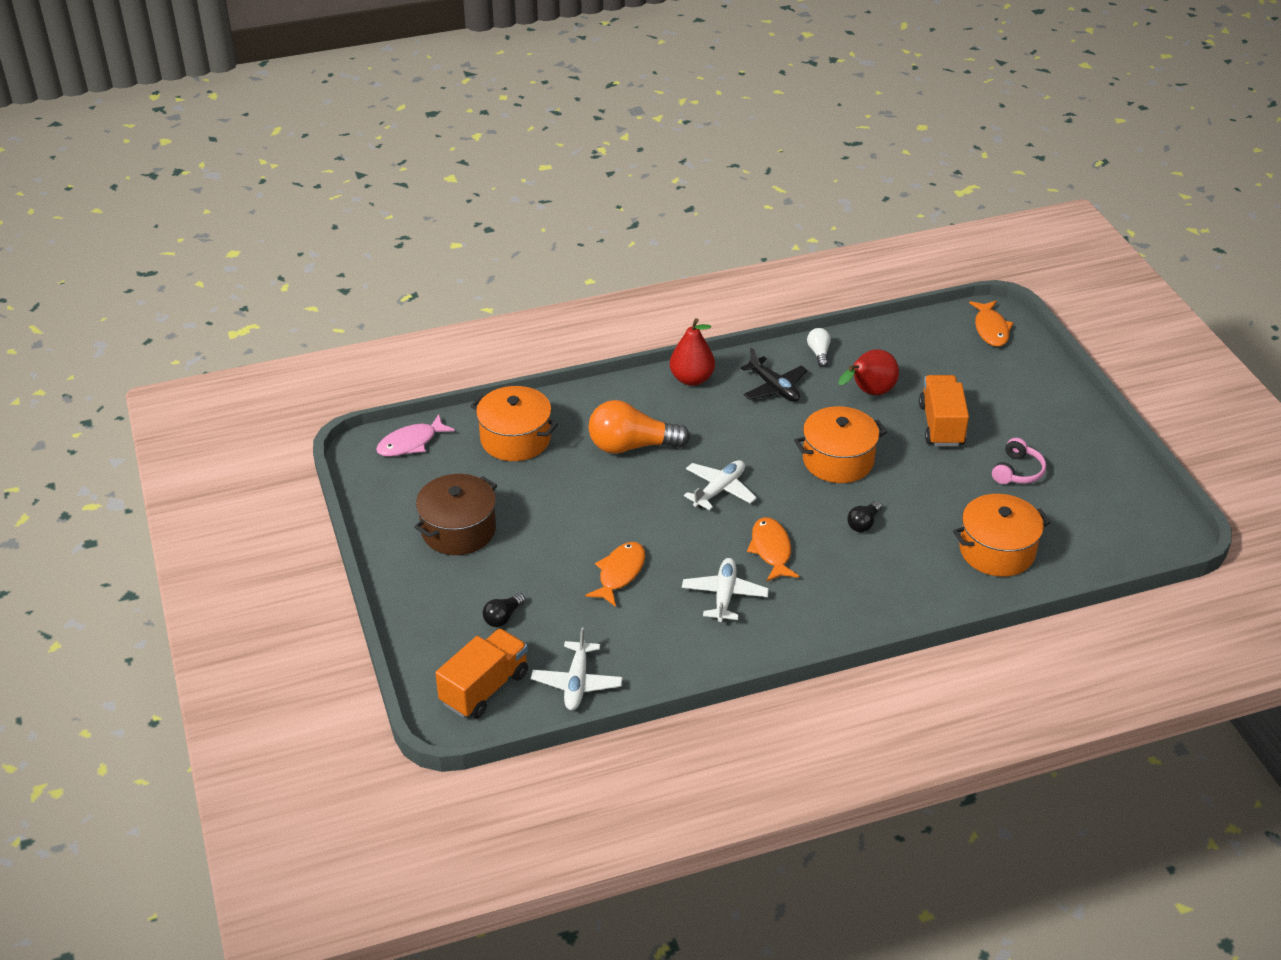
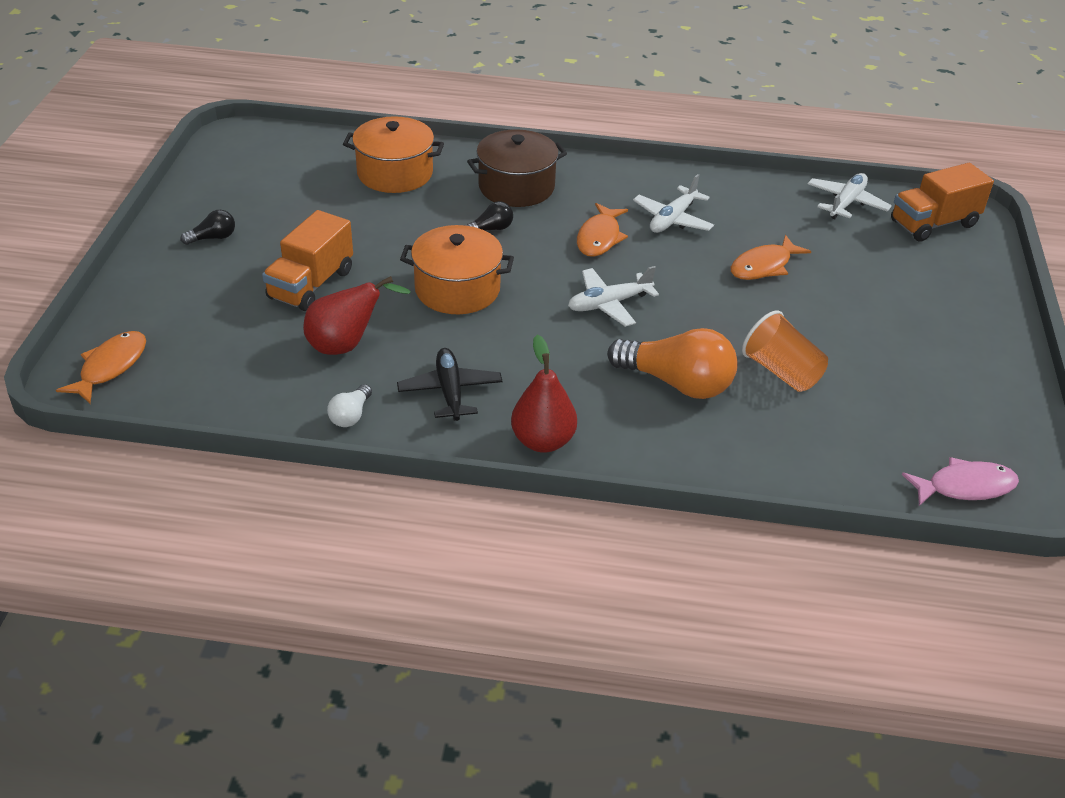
camera: 155 degrees left, 0 degrees up
(458, 530) = (925, 360): brown pot -> brown pot (516, 187)
(503, 617) = (899, 268): black light bulb -> black light bulb (213, 238)
(515, 439) = (820, 442): orange pot -> none
(562, 481) = (781, 372): none -> orange cup
(1017, 471) = (293, 221): pink headphones -> none

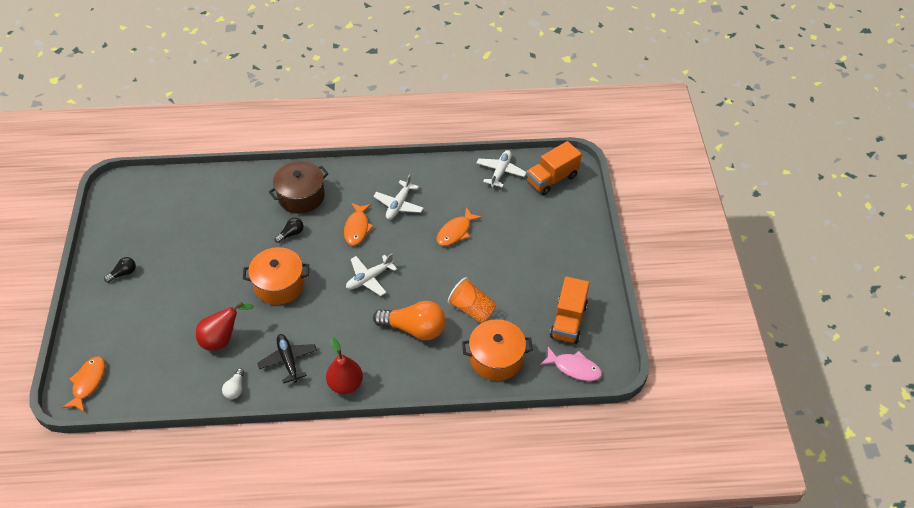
camera: 10 degrees left, 10 degrees up
(311, 284) = (192, 298): orange truck -> orange truck (568, 321)
(395, 173) = (224, 199): orange pot -> orange pot (496, 358)
(965, 487) = (574, 368): pink fish -> pink fish turned 45 degrees clockwise

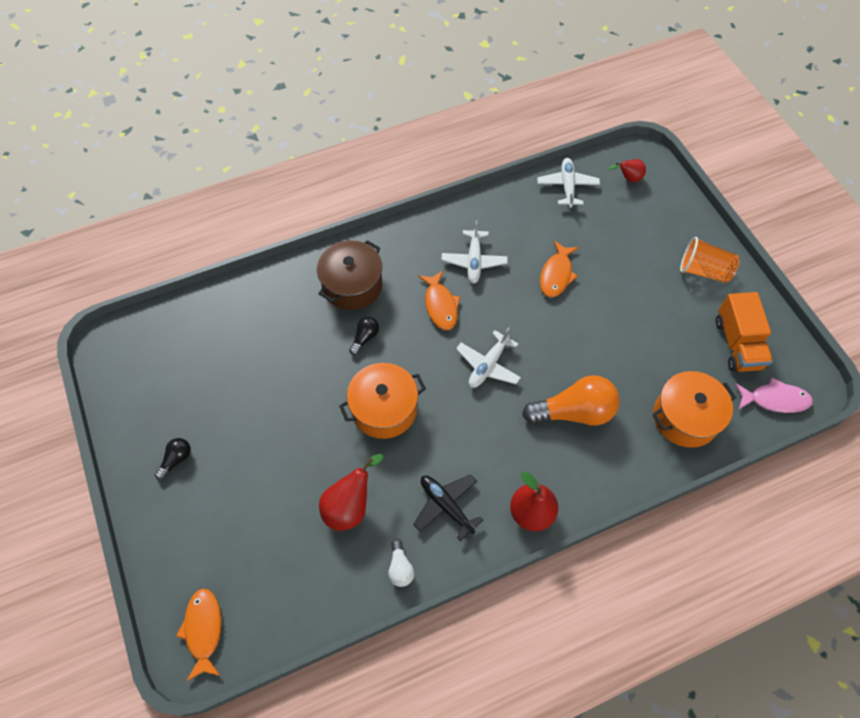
camera: 20 degrees left, 10 degrees up
(472, 309) = (625, 365): orange cup -> orange cup (703, 271)
(552, 179) = (628, 178): orange truck -> red pear

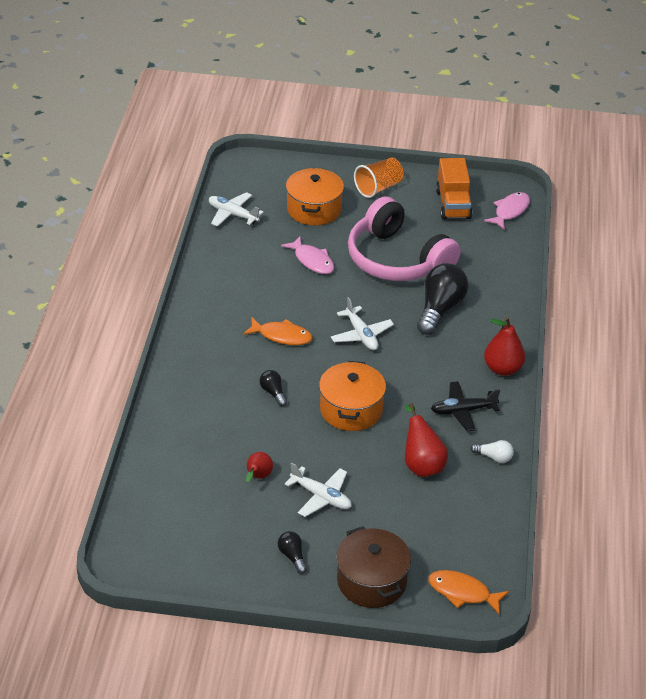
camera: 60 degrees left, 20 degrees down
(352, 285) = (213, 378): brown pot -> brown pot (372, 581)
(474, 261) = (256, 298): white plane -> white plane (321, 496)
(556, 275) = (312, 261): orange fish -> pink fish
(574, 412) = (440, 309): orange light bulb -> black light bulb
(615, 339) = (397, 259): none -> pink headphones
(628, 178) = (258, 180): red pear -> red pear (258, 477)
(685, 417) = (489, 258): orange pot -> orange pot (314, 209)
(737, 344) = (453, 204): orange truck -> orange truck turned 60 degrees clockwise

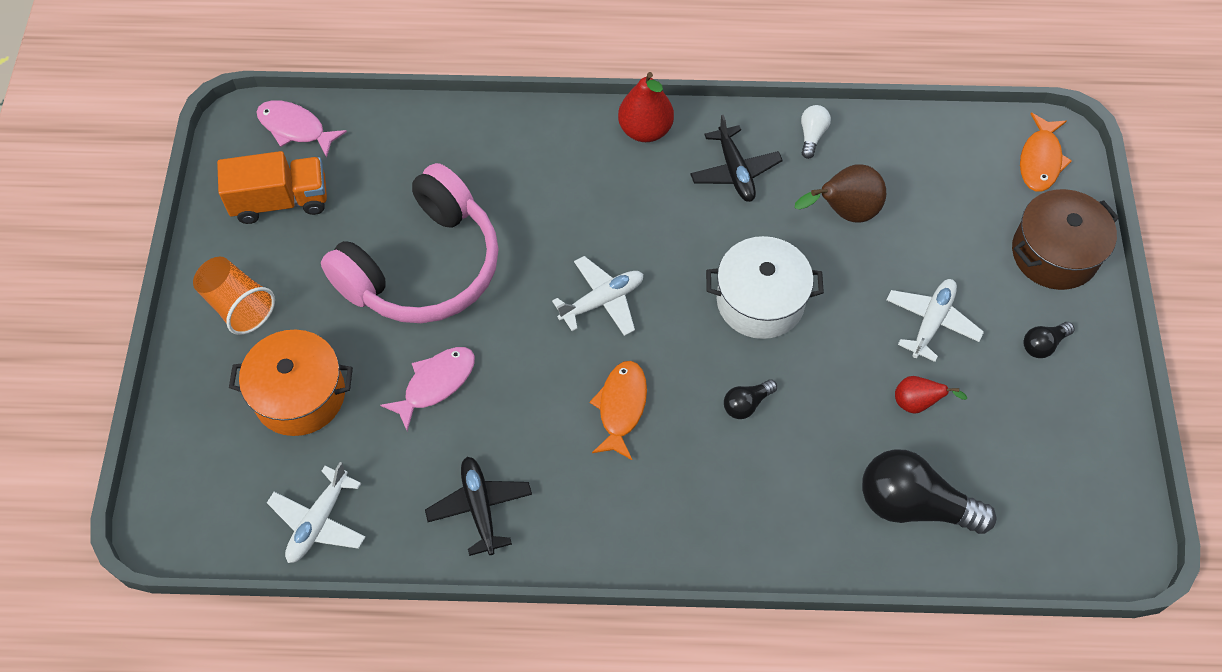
camera: 95 degrees left, 20 degrees up
(227, 273) = (480, 508): none -> black plane
(351, 409) = (760, 301): orange pot -> white pot
(421, 465) = (844, 212): red pear -> brown pear
(440, 309) = (532, 206): black light bulb -> black light bulb (914, 505)

